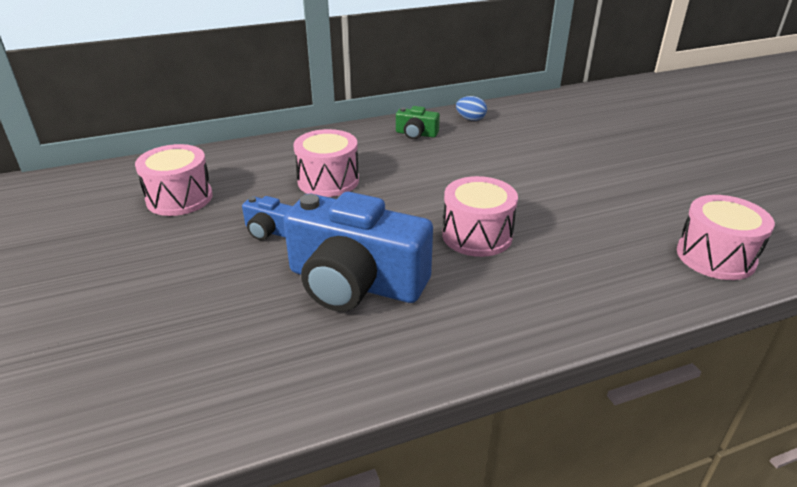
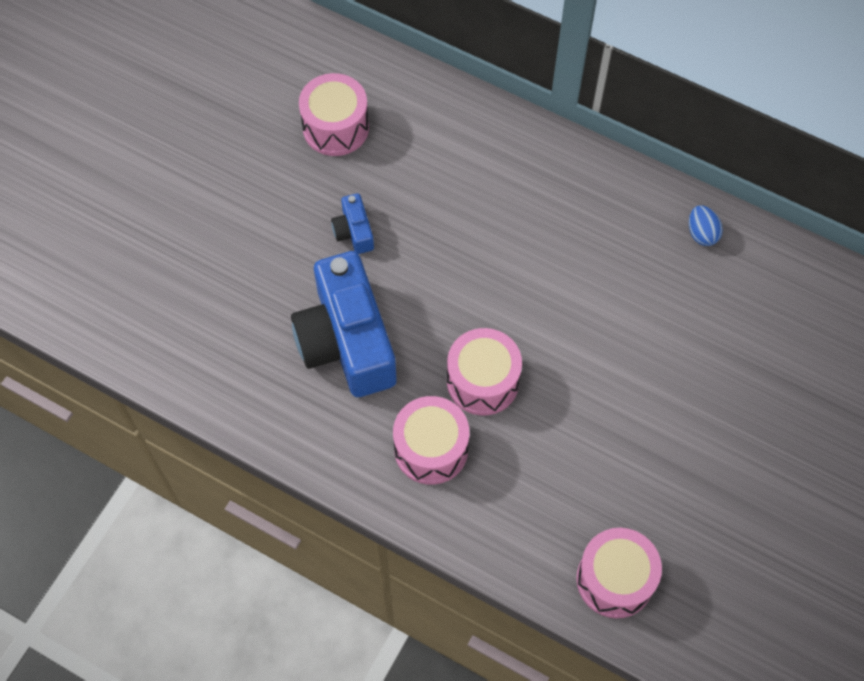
camera: 50 degrees right, 30 degrees up
(328, 181) = (461, 208): pink drum -> pink drum (431, 449)
(416, 134) = (617, 209): green camera -> none

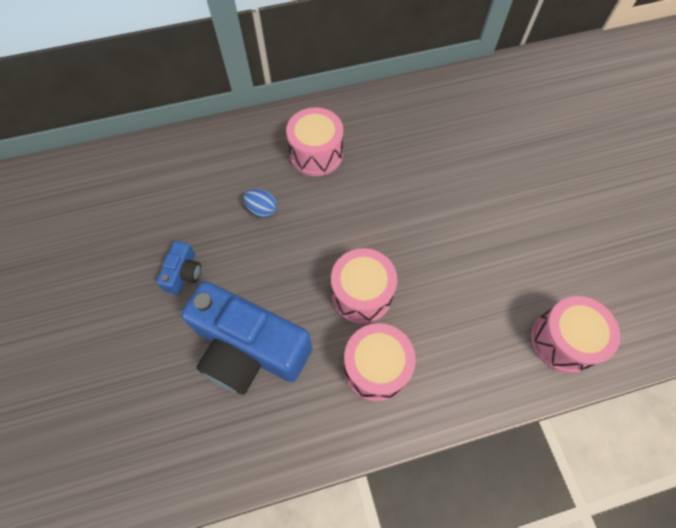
camera: 45 degrees left, 0 degrees up
(335, 127) = (107, 219): pink drum -> pink drum (316, 154)
(354, 231) = (184, 273): blue camera -> blue camera turned 105 degrees counterclockwise
(702, 233) = (389, 108): blue egg -> blue egg (262, 209)

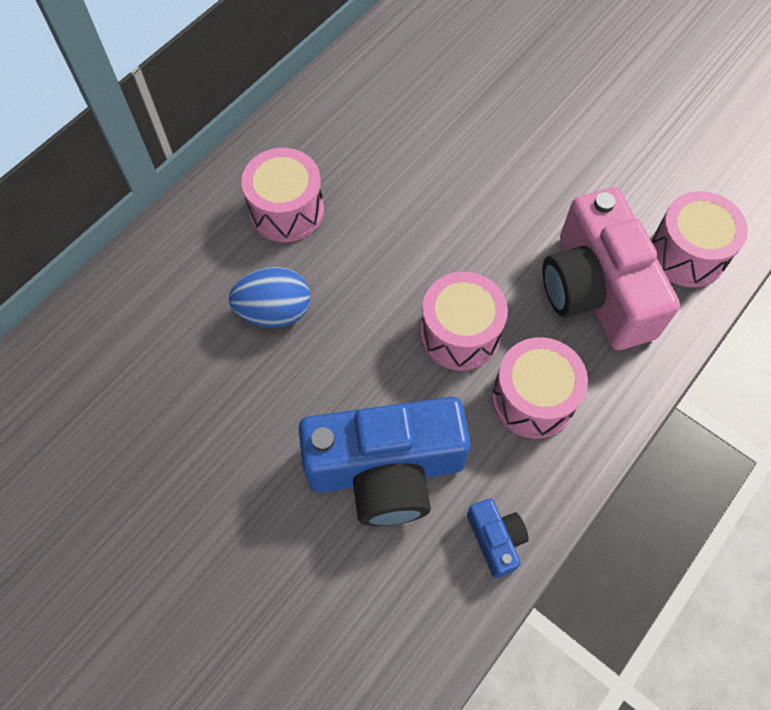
camera: 35 degrees left, 0 degrees up
(184, 273) = (241, 440): blue camera -> blue camera (495, 539)
(262, 209) = (274, 311): blue egg -> blue egg, size x1.61
(475, 324) = (595, 290): none -> pink camera

